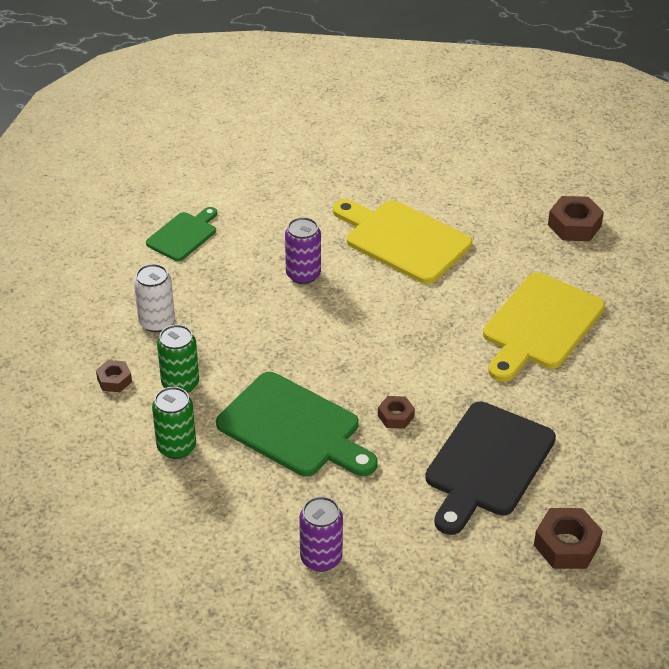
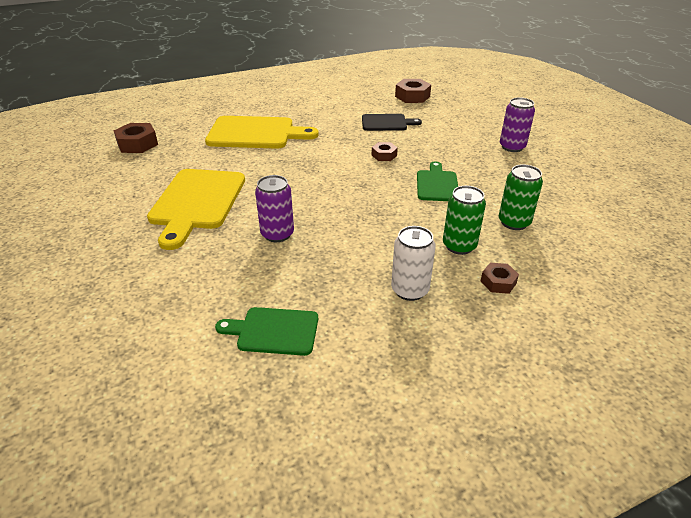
camera: 120 degrees left, 5 degrees down
(294, 428) = (437, 184): green cutting board -> green cutting board, size x0.57
(487, 464) = (386, 123): black cutting board -> black cutting board, size x0.57

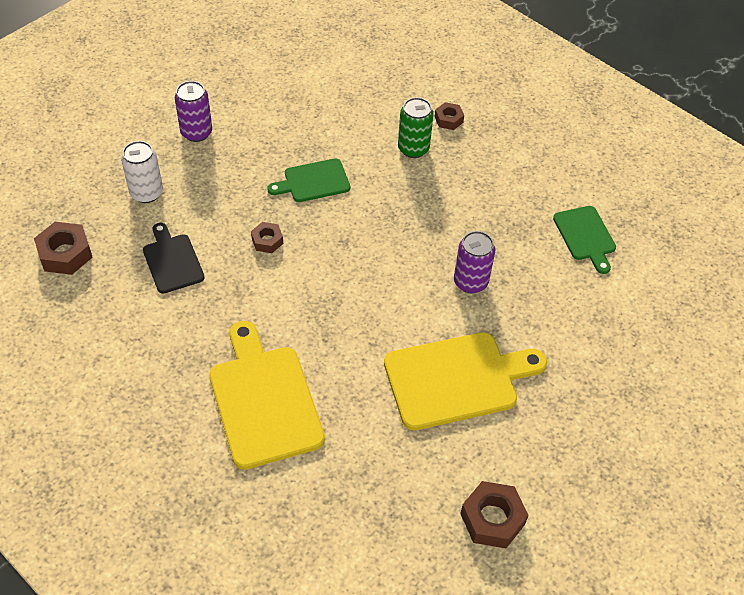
camera: 115 degrees left, 15 degrees up
(137, 144) = (360, 538): brown nut -> brown nut (492, 519)
(410, 290) = (490, 169): white can -> white can (146, 193)
(514, 222) = (356, 118): green can -> none

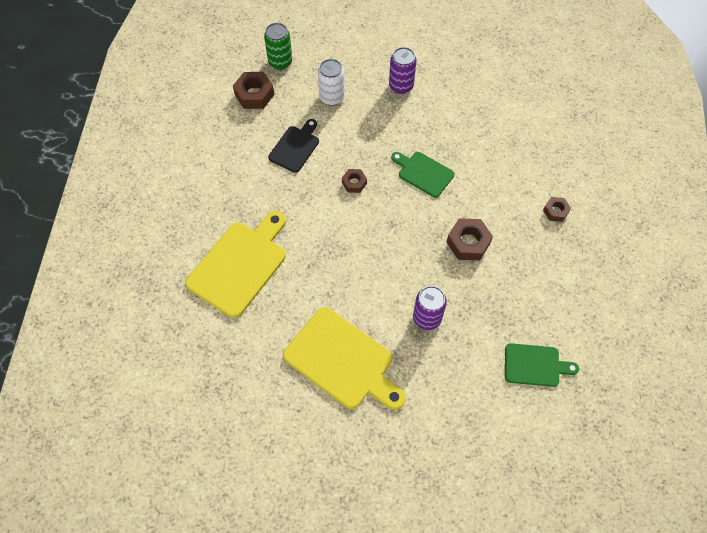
camera: 55 degrees right, 10 degrees up
(413, 149) = (507, 208): green can -> green can (280, 62)
(492, 519) = (257, 449): brown nut -> brown nut (468, 242)
(585, 236) = (535, 365): green cutting board -> green cutting board turned 120 degrees counterclockwise

